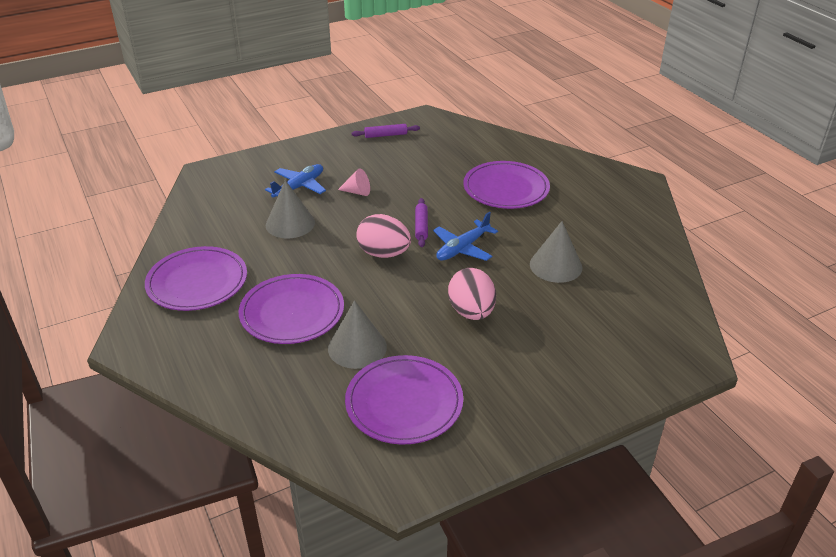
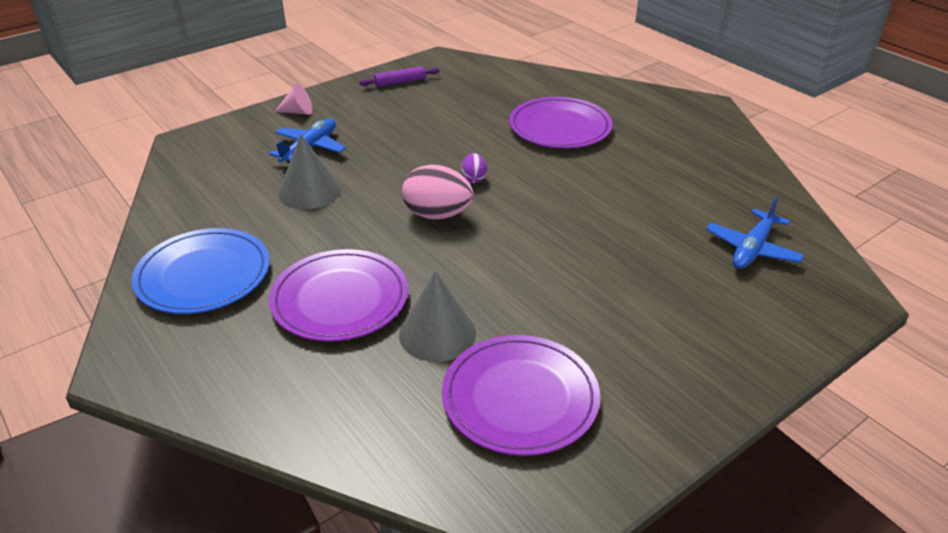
camera: 10 degrees left, 0 degrees up
(197, 282) = (203, 275): purple plate -> blue plate
(357, 192) = (384, 147): pink cone -> pink cone (298, 112)
(421, 226) = (473, 179): purple rolling pin -> purple egg
(462, 248) = (532, 199): blue plane -> blue plane (752, 249)
(471, 312) = (568, 272): pink egg -> none
(555, 266) = (649, 207): grey cone -> none

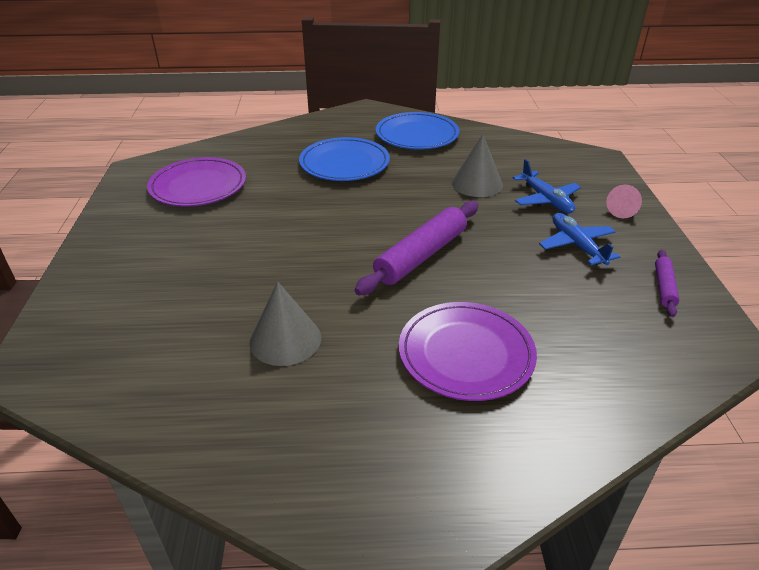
camera: 125 degrees right, 0 degrees up
(340, 299) = (344, 163): purple plate -> blue plate
(437, 215) = (389, 221): pink egg -> none
(437, 333) = (276, 181): grey cone -> grey cone (285, 339)
(473, 179) = (421, 256): purple egg -> purple rolling pin
(752, 249) = (146, 354): blue plane -> blue plane (576, 245)

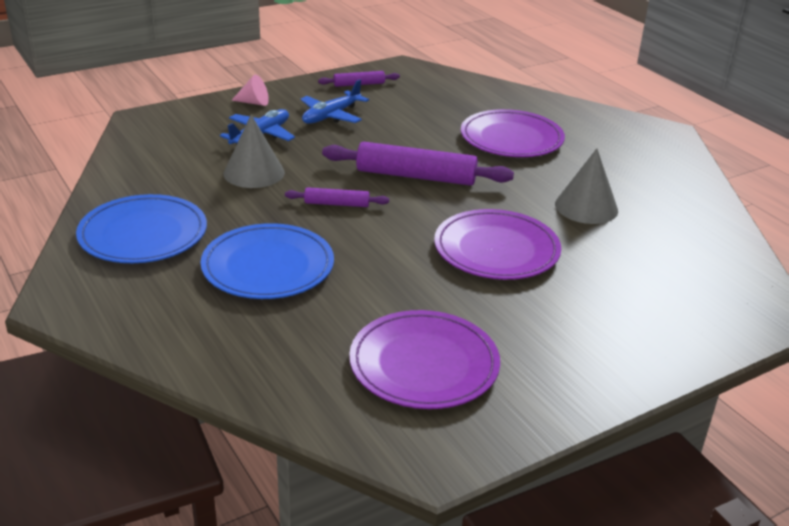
camera: 120 degrees left, 5 degrees down
(274, 255) = (496, 249): none -> purple plate
(402, 205) = (337, 204): none -> purple rolling pin

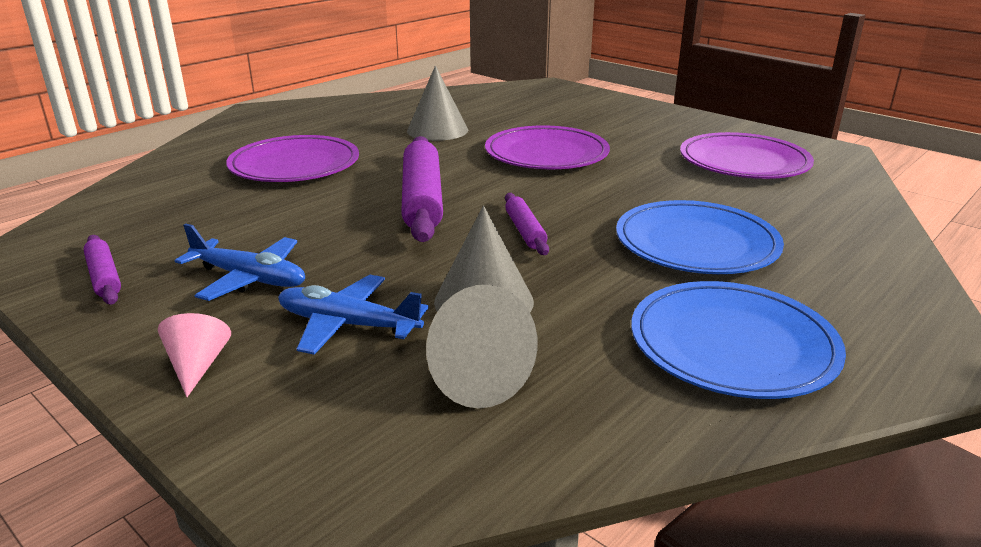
camera: 105 degrees left, 5 degrees down
(187, 157) = (472, 376): none -> grey cone

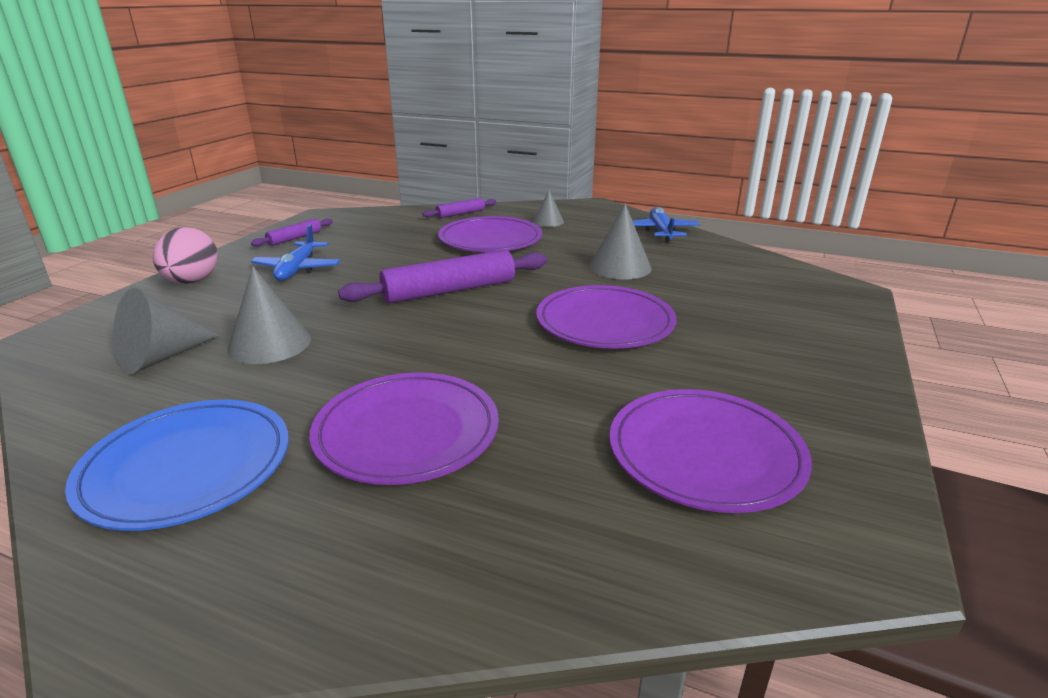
camera: 70 degrees right, 0 degrees up
(197, 366) = (192, 282): pink cone -> pink egg
(276, 134) = (548, 221): none -> grey cone
(348, 325) = (235, 307): blue plane -> blue plane (661, 232)
(525, 231) = (404, 340): purple rolling pin -> purple rolling pin (460, 214)
(696, 244) = (407, 432): blue plate -> purple plate

